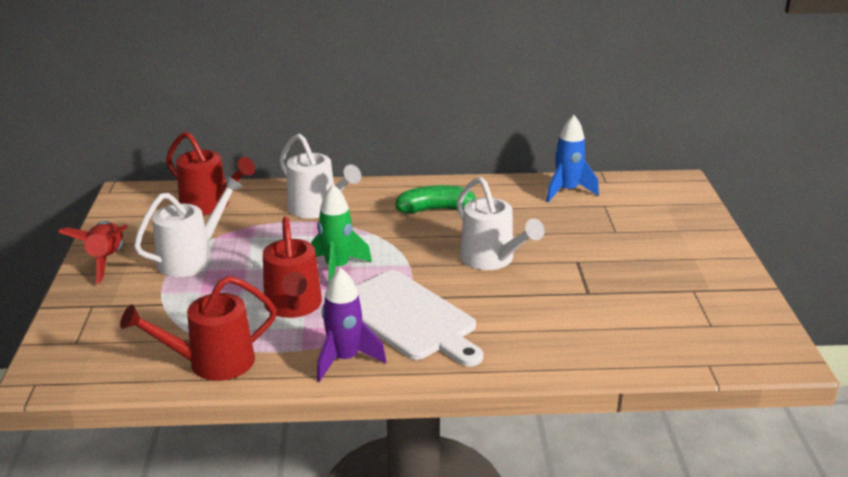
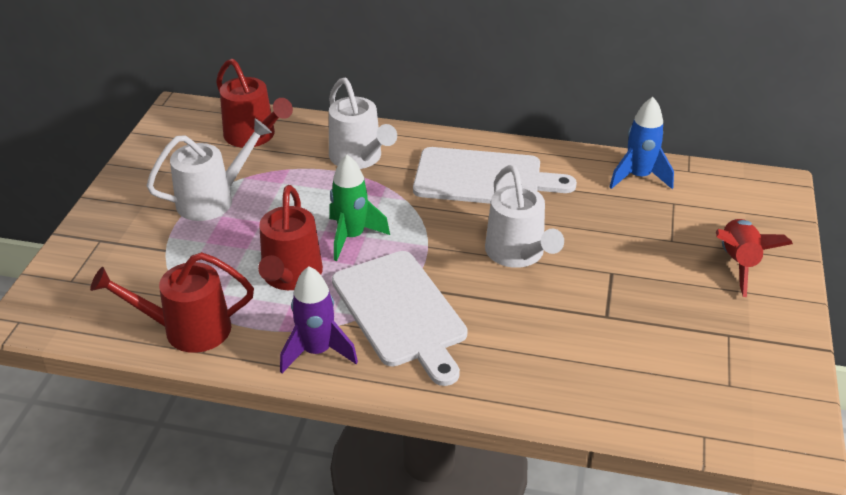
camera: 15 degrees right, 10 degrees up
(107, 260) = (132, 188): red rocket -> red rocket (738, 263)
(436, 209) = (484, 178): green banana -> white cutting board

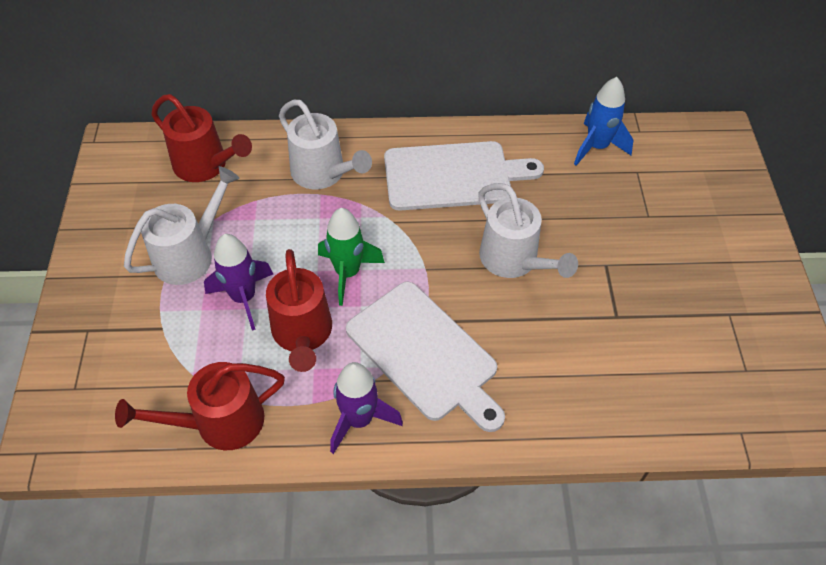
camera: 15 degrees left, 15 degrees up
(248, 240) = (244, 298): none -> purple rocket
(738, 263) = (714, 230): red rocket -> none

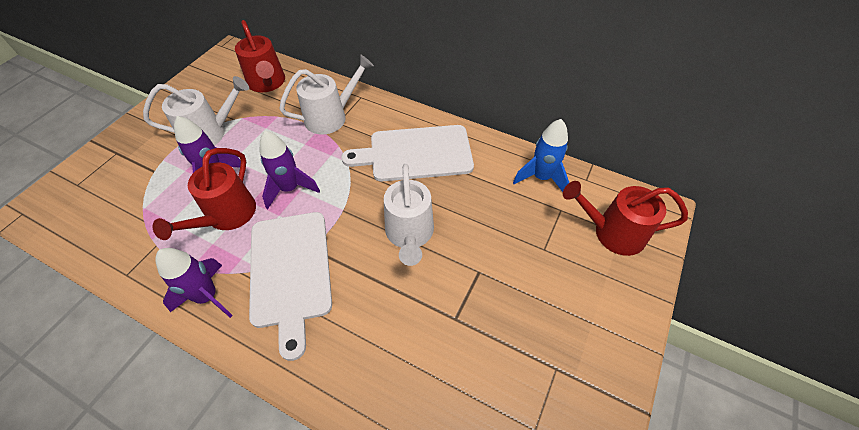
camera: 30 degrees right, 0 degrees up
(219, 423) = (127, 250): red watering can -> red watering can (612, 232)
(323, 174) = (331, 117): white watering can -> white watering can turned 105 degrees counterclockwise
(348, 273) = (290, 188): green rocket -> purple rocket
(453, 176) = (416, 153): white cutting board -> white cutting board turned 150 degrees clockwise

